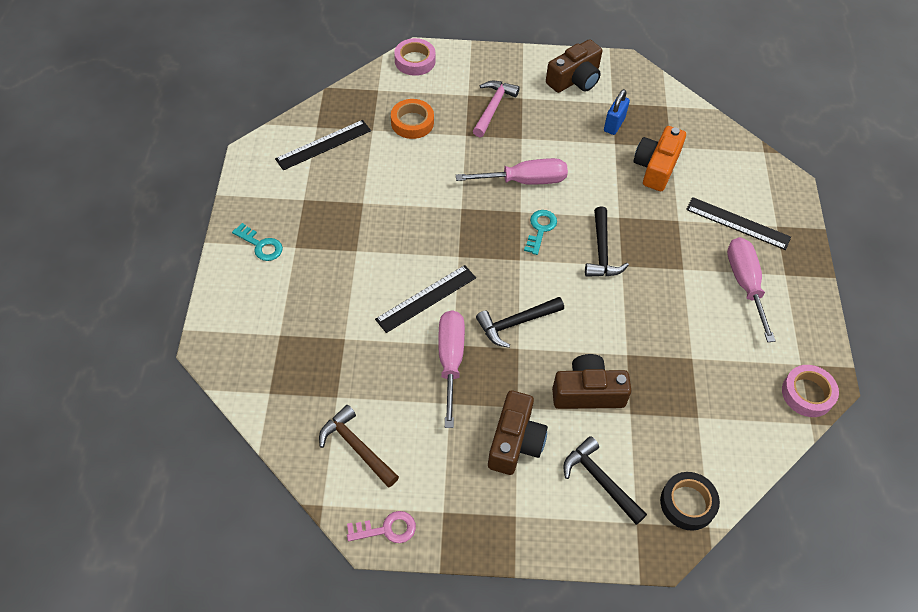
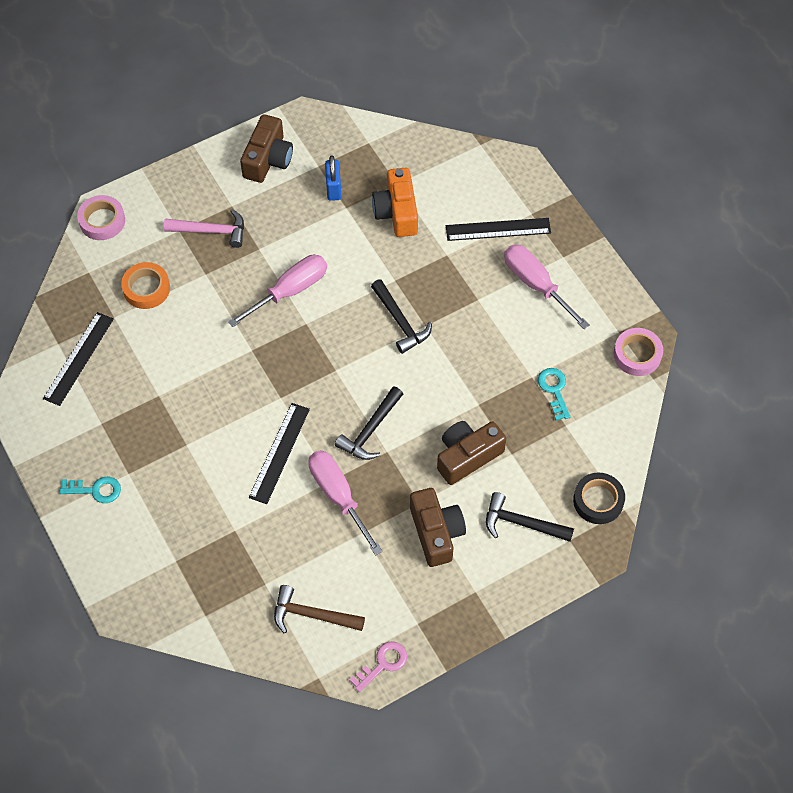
camera: 30 degrees left, 5 degrees up
(493, 107) = (211, 231): pink hammer -> pink hammer turned 105 degrees clockwise
(540, 229) = (334, 330): turquoise key -> turquoise key (554, 390)

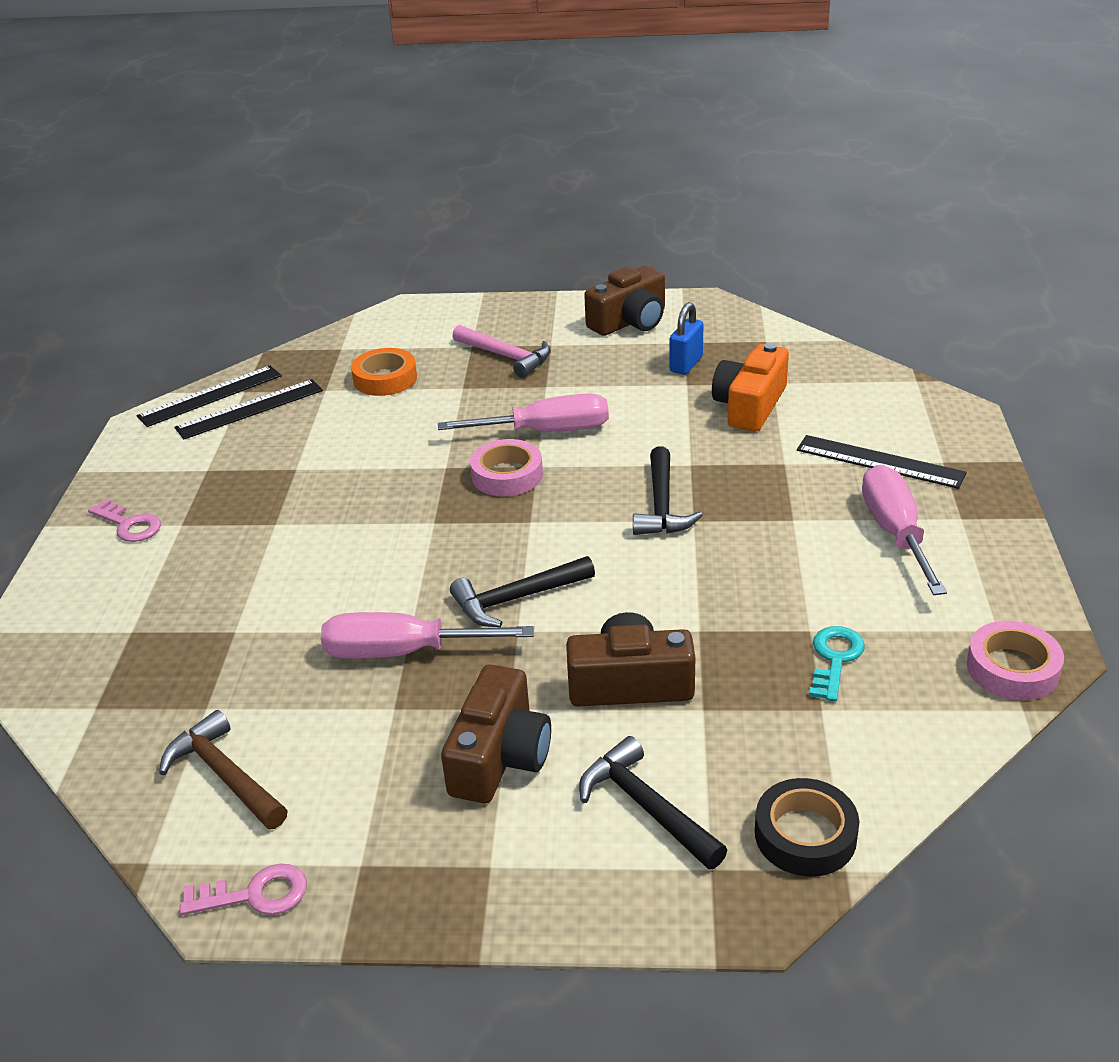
camera: 35 degrees right, 25 degrees down
(96, 490) = (129, 525): turquoise key -> pink key
(102, 221) = (399, 316): pink tape -> pink tape (507, 475)
(279, 453) = (375, 575): black ruler -> black ruler (210, 396)
(338, 496) = (403, 652): pink screwdriver -> pink screwdriver turned 90 degrees counterclockwise

